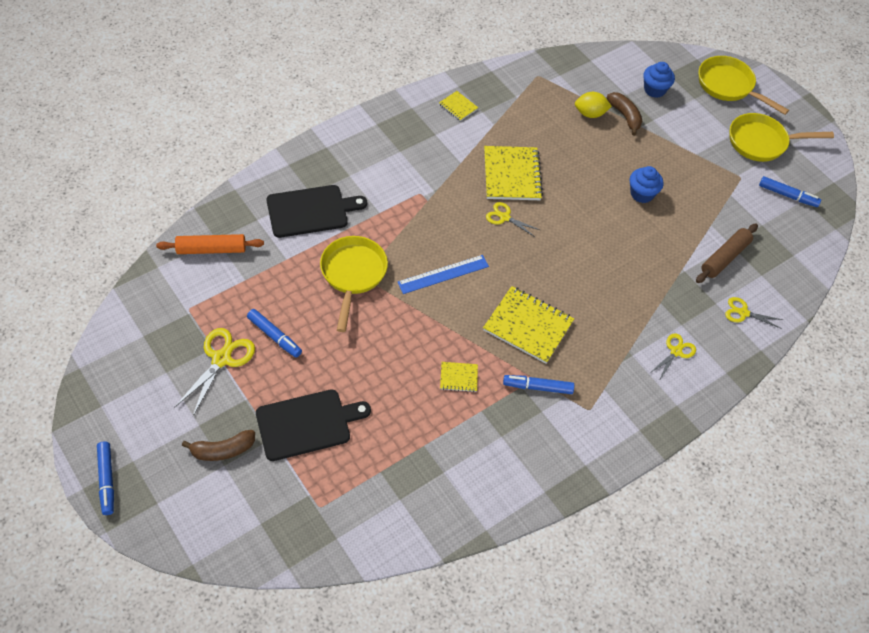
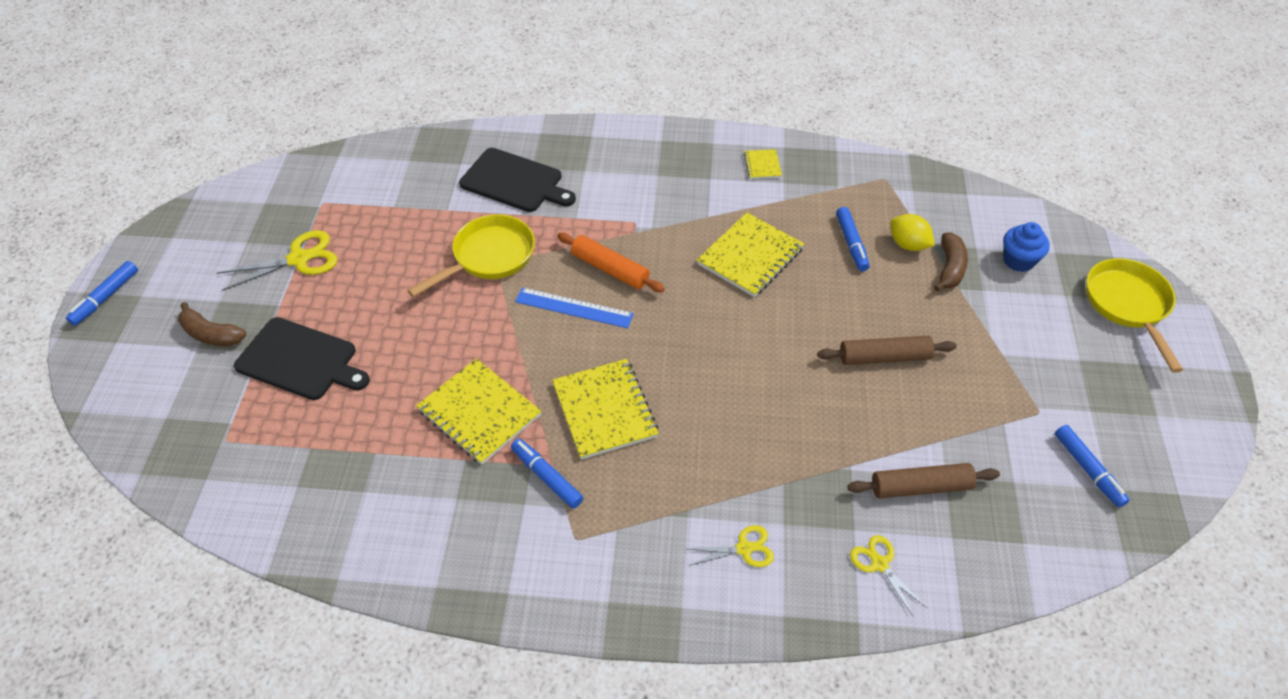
camera: 45 degrees right, 5 degrees down
(211, 249) = (395, 166): orange rolling pin -> orange rolling pin (609, 269)
(274, 336) = (362, 268): blue marker -> blue marker (851, 243)
(458, 377) = (479, 413): yellow notebook -> yellow notebook, size x2.04
(504, 217) = (697, 292): yellow scissors -> none
(642, 194) = (884, 357): blue cupcake -> brown rolling pin
(762, 142) = (1112, 390): yellow pan -> none

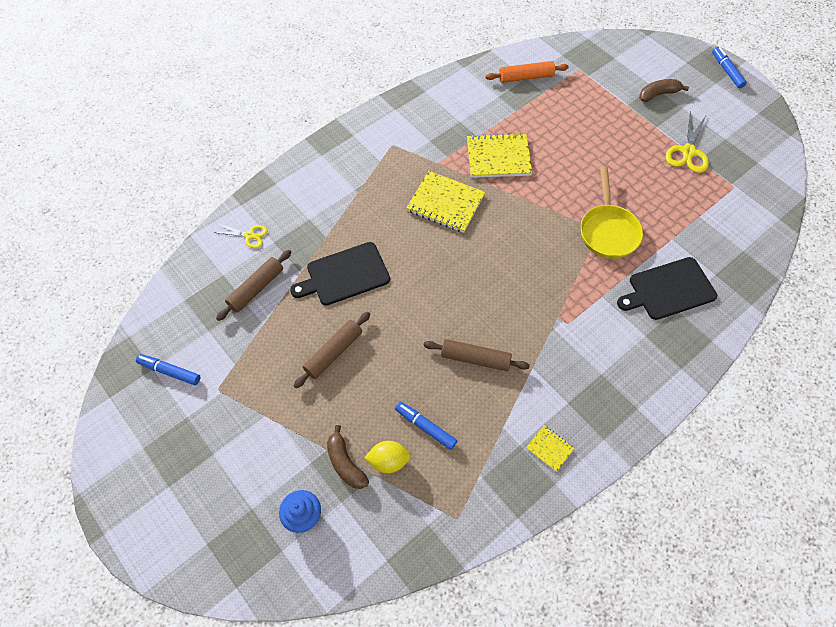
camera: 135 degrees right, 10 degrees up
(300, 360) = (605, 115): black cutting board -> black cutting board (344, 275)
(547, 477) = (434, 157): blue marker -> none
(574, 308) = (527, 240): blue ruler -> none
(609, 269) = (539, 279): orange rolling pin -> orange rolling pin (526, 77)
(744, 548) = (317, 195): yellow scissors -> none
(750, 256) = (475, 358): yellow notebook -> brown rolling pin
(1128, 305) = (201, 538): yellow pan -> none

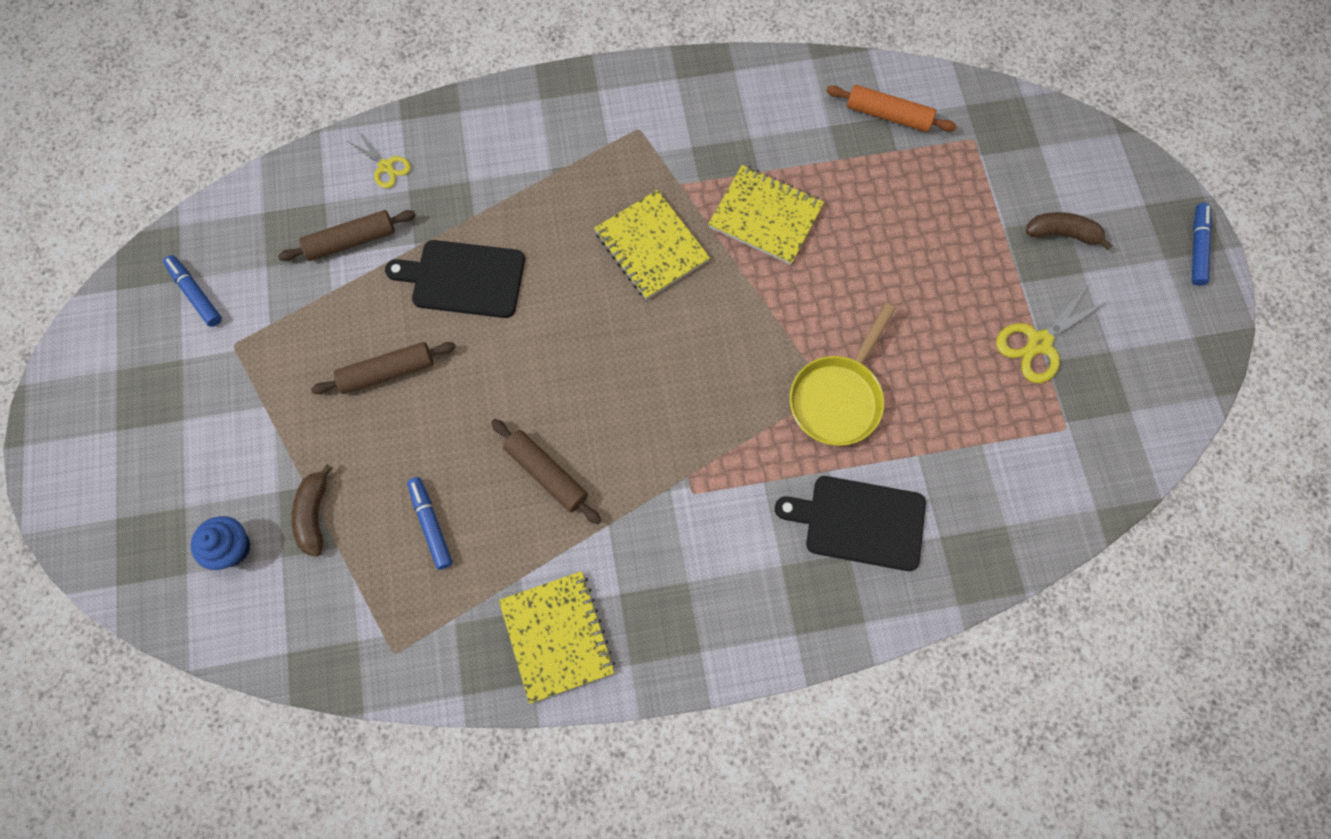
camera: 30 degrees right, 10 degrees up
(388, 461) = (363, 540): yellow lemon -> none
(549, 448) = (557, 636): yellow notebook -> yellow notebook, size x2.04

